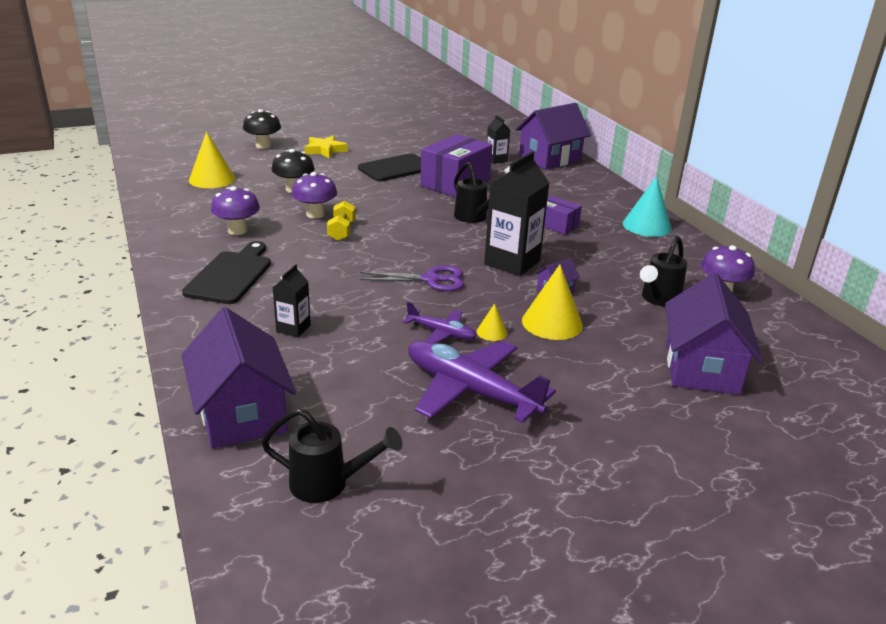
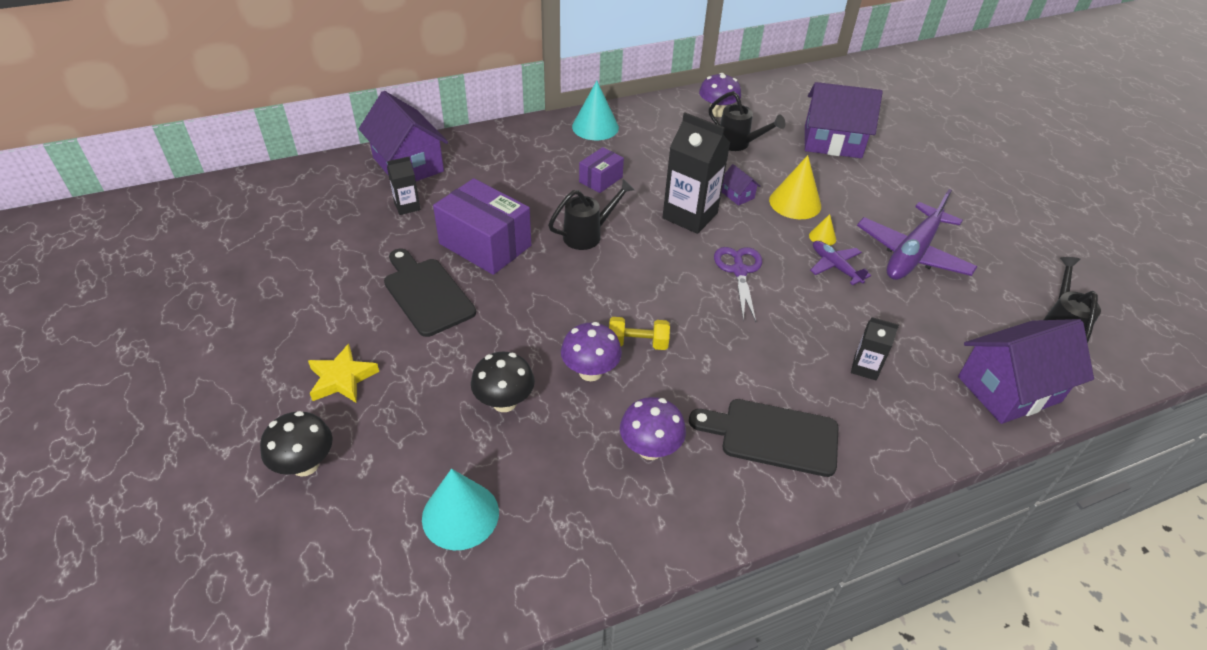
camera: 90 degrees left, 15 degrees up
(212, 179) = (460, 515): yellow cone -> turquoise cone
(441, 333) = (835, 266): purple plane -> purple plane turned 60 degrees counterclockwise

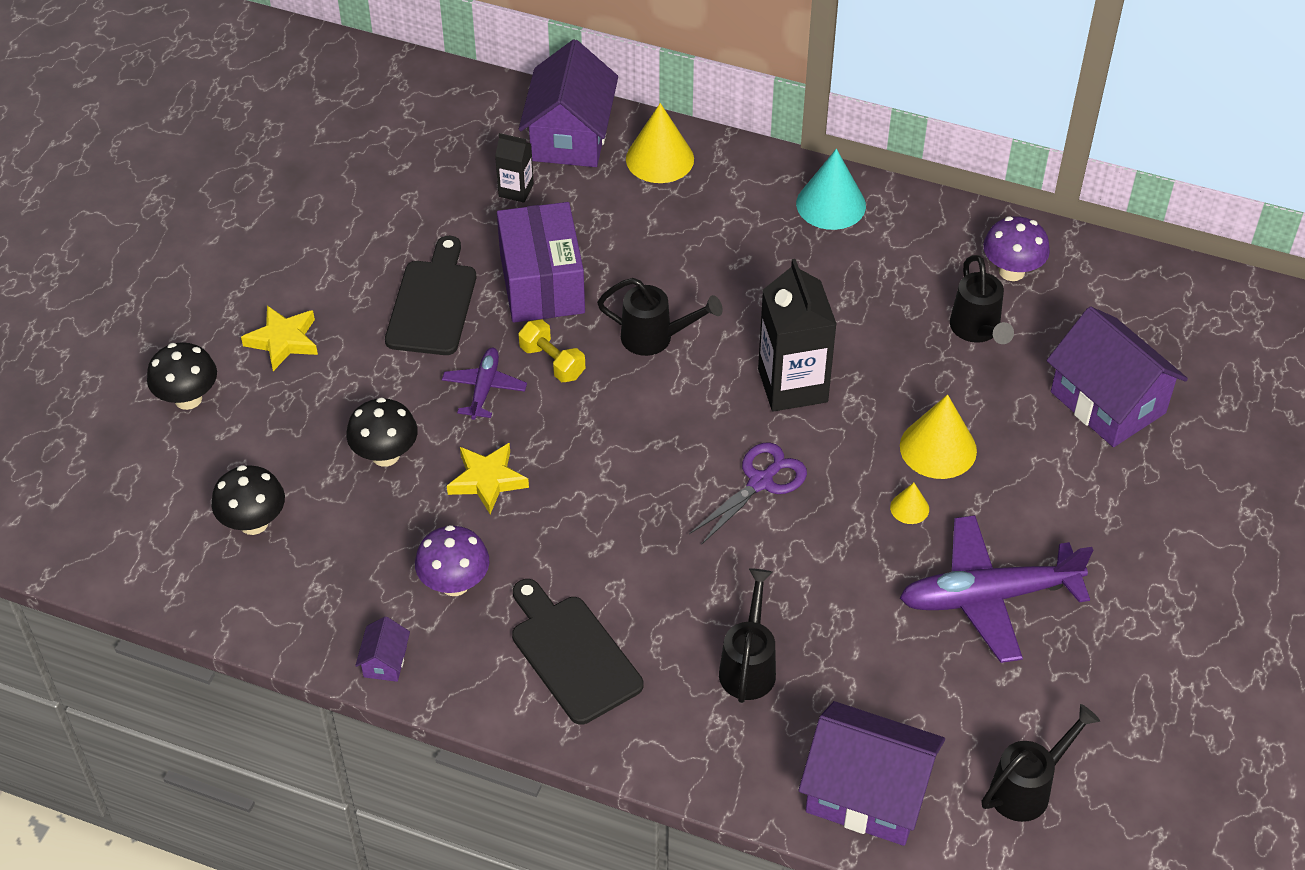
camera: 45 degrees right, 5 degrees up
(460, 515) = (254, 523): turquoise cone -> black mushroom
(476, 150) = (660, 159): none -> yellow cone
(590, 372) = (487, 480): purple mushroom -> yellow star
(600, 179) = (750, 279): purple box -> none
(637, 343) = (562, 484): yellow dumbbell -> yellow dumbbell (552, 362)
(737, 195) = (882, 395): purple house -> purple house (385, 661)
(835, 266) = (873, 549): purple plane -> purple plane (484, 388)
(865, 368) = (749, 665): black carton -> black watering can

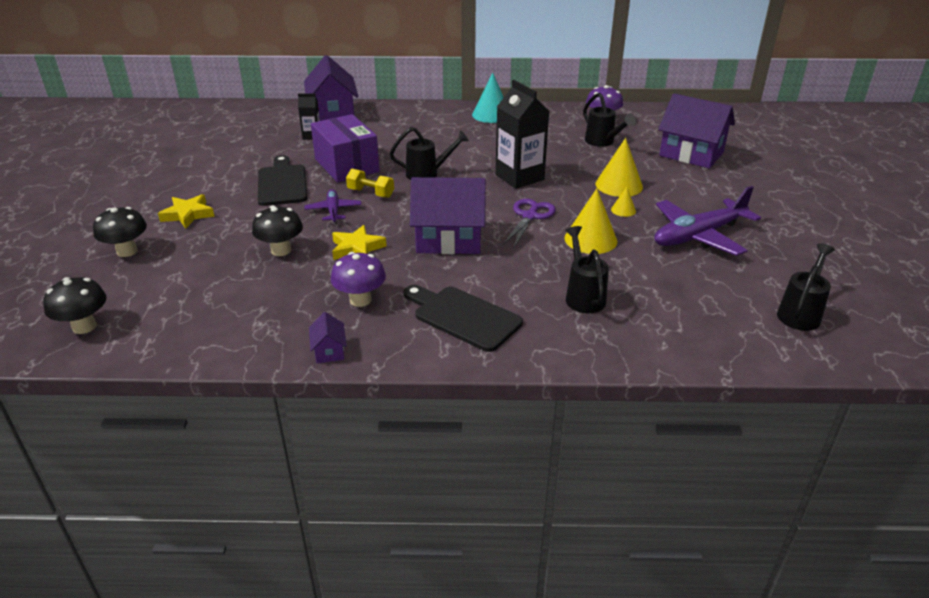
camera: 20 degrees left, 15 degrees down
(254, 523) = (197, 300): black mushroom -> black mushroom (84, 326)
(660, 159) = (388, 114): yellow cone -> yellow cone (590, 239)
(867, 794) = (708, 340): purple house -> purple house (449, 240)

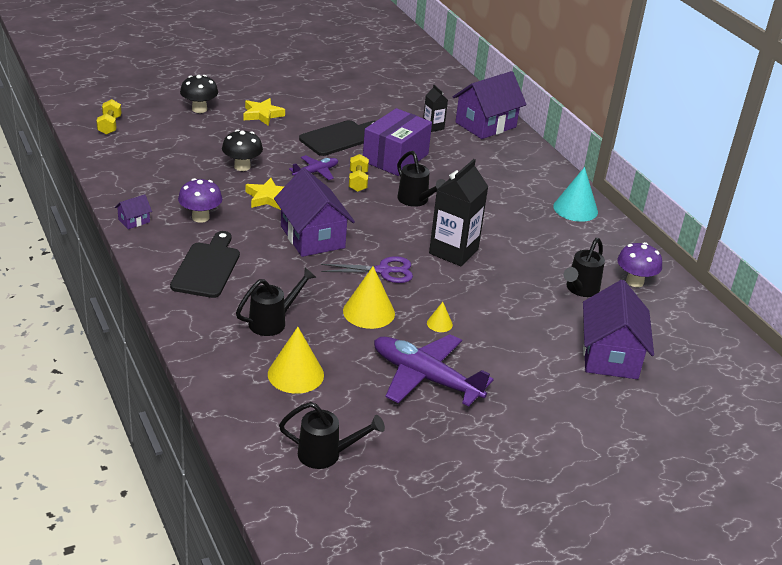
camera: 60 degrees right, 0 degrees up
(84, 326) = (109, 125): black mushroom -> yellow dumbbell
(619, 185) = (489, 314): yellow cone -> yellow cone (295, 374)

